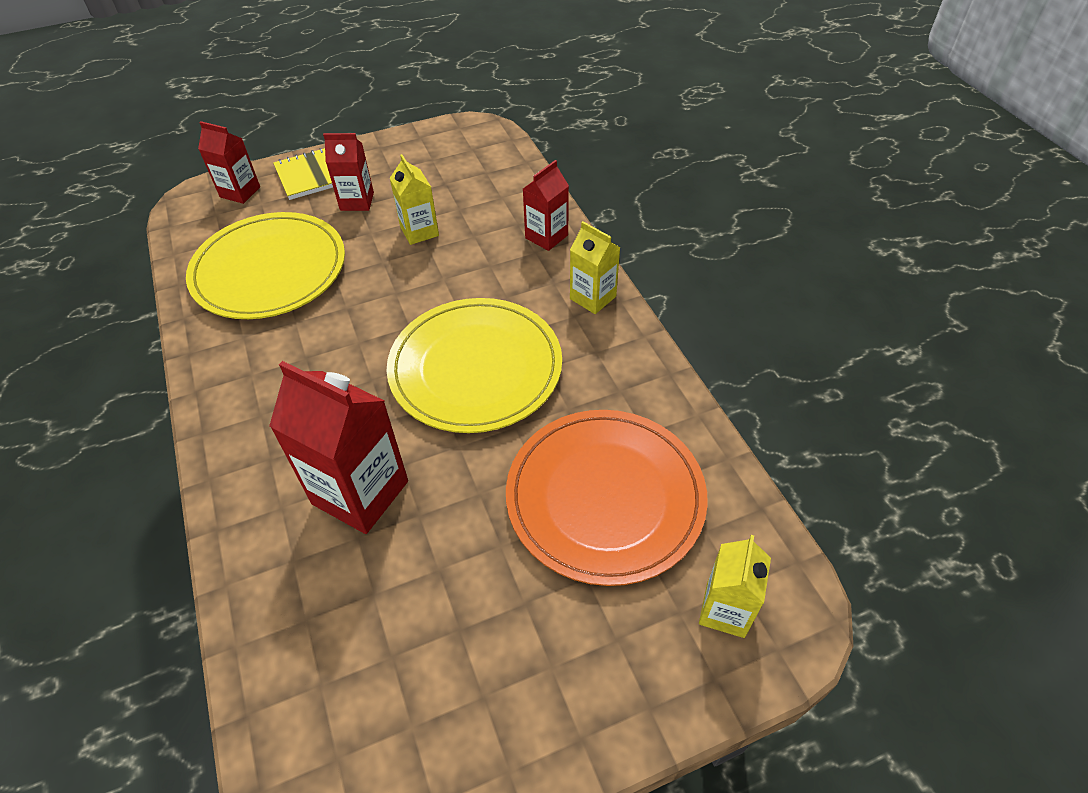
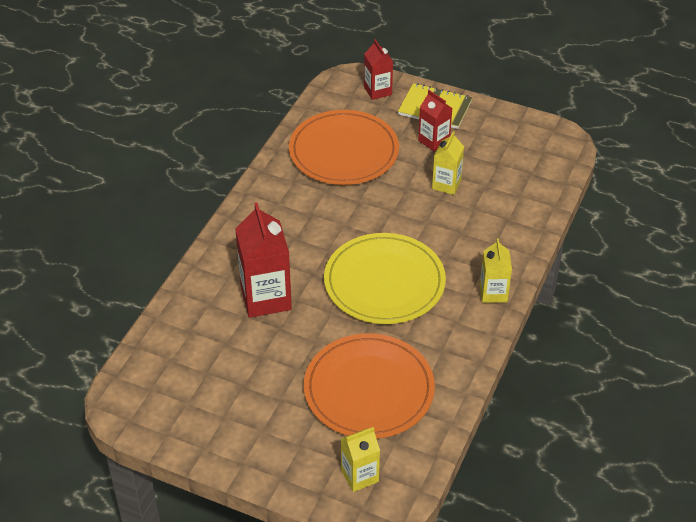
camera: 45 degrees right, 5 degrees down
(269, 270) = (344, 151): yellow plate -> orange plate
(546, 236) = (514, 239): red carton -> none

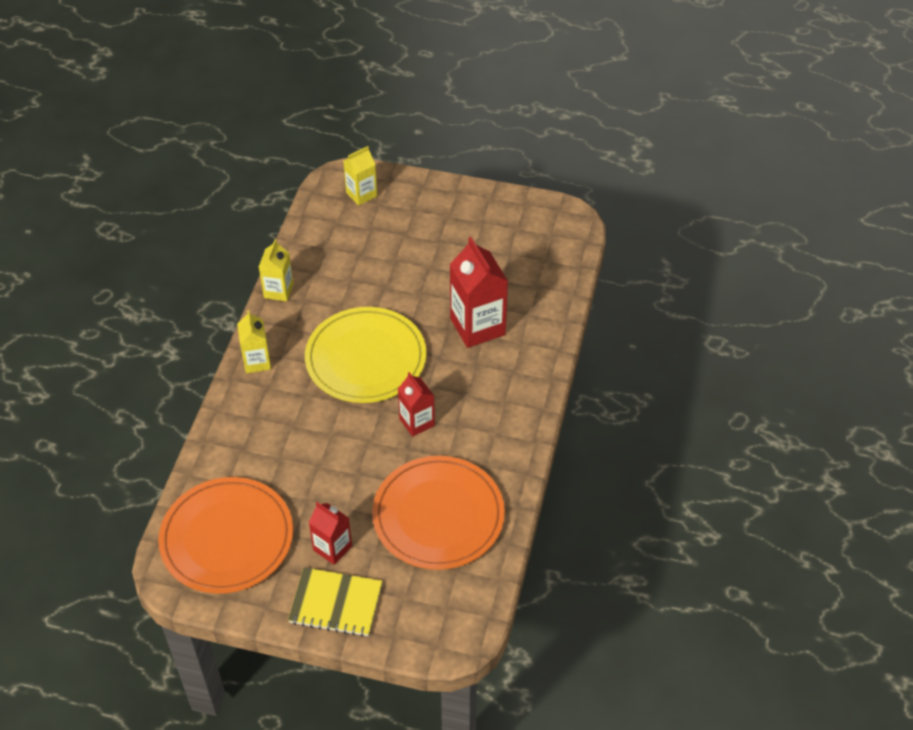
camera: 170 degrees right, 5 degrees up
(369, 389) = (365, 258): orange plate -> orange plate (227, 538)
(377, 91) = (414, 623): red carton -> red carton (417, 422)
(446, 184) = (312, 485): yellow carton -> yellow carton (278, 291)

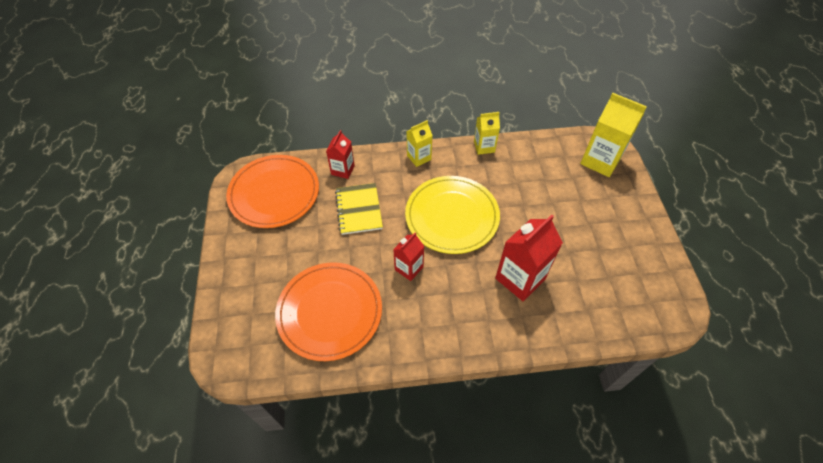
camera: 70 degrees right, 5 degrees up
(332, 548) = (282, 254): red carton -> red carton (343, 170)
(336, 603) = (237, 272): yellow notebook -> yellow notebook (359, 209)
(361, 194) = (600, 161): yellow carton -> yellow carton, size x1.71

